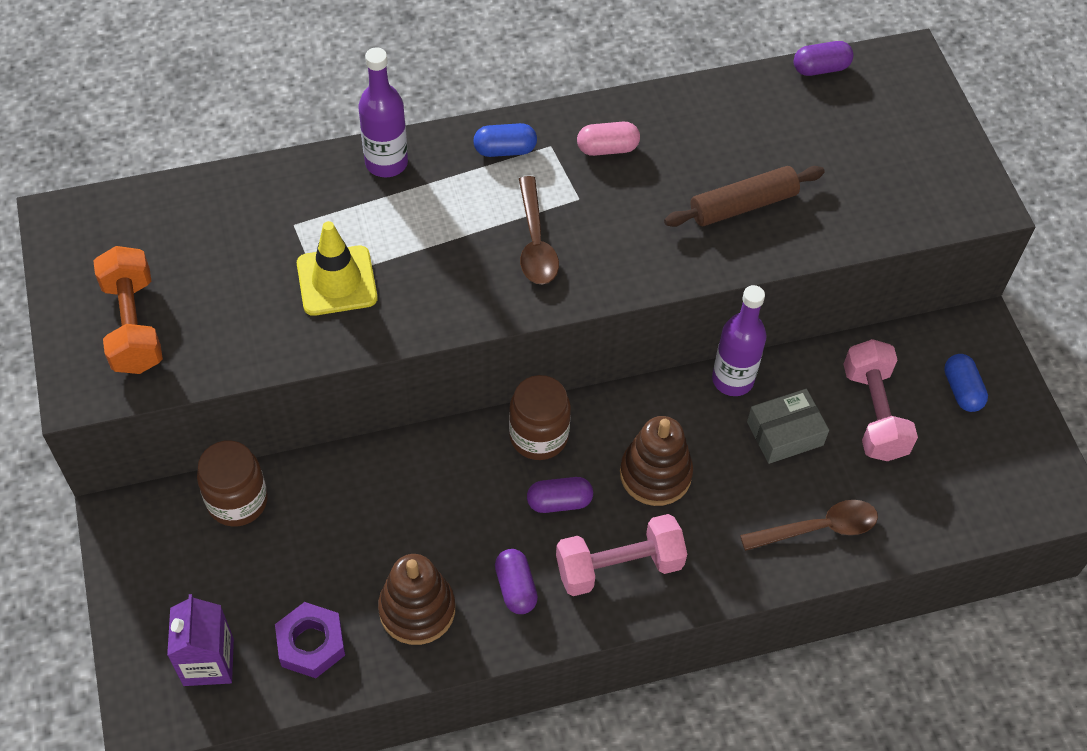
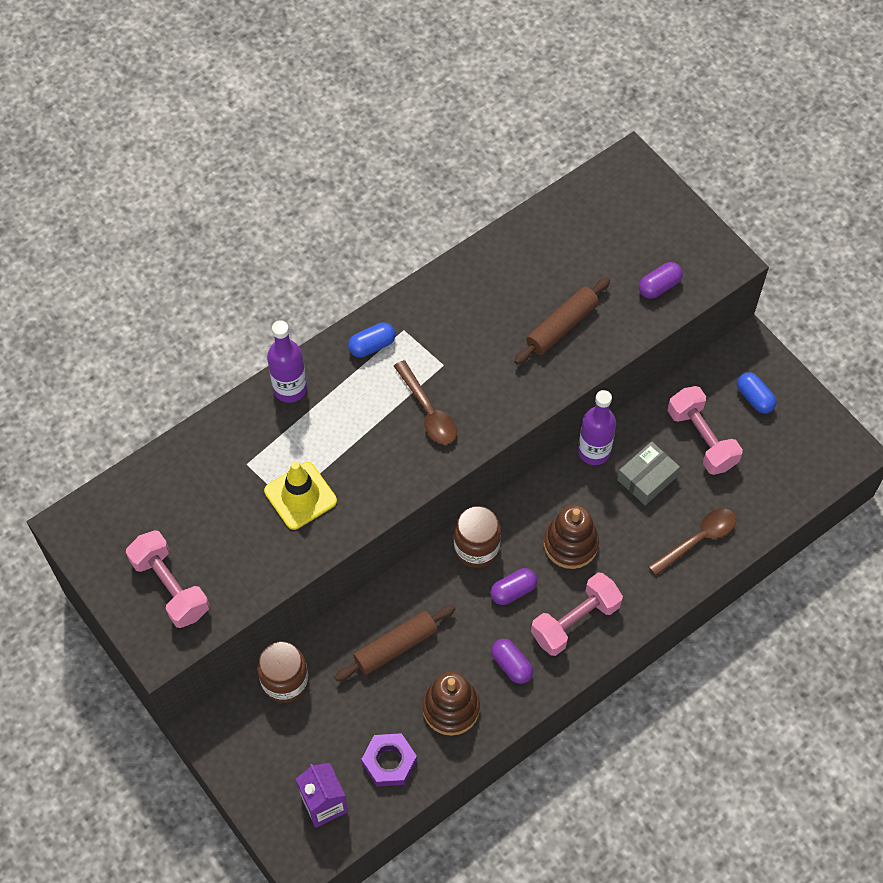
camera: 20 degrees left, 5 degrees up
(133, 325) = (170, 587): orange dumbbell -> pink dumbbell
(386, 512) = (395, 646): none -> brown rolling pin
(607, 148) = (445, 316): pink capsule -> none
(820, 68) = (570, 193): purple capsule -> purple capsule (659, 286)

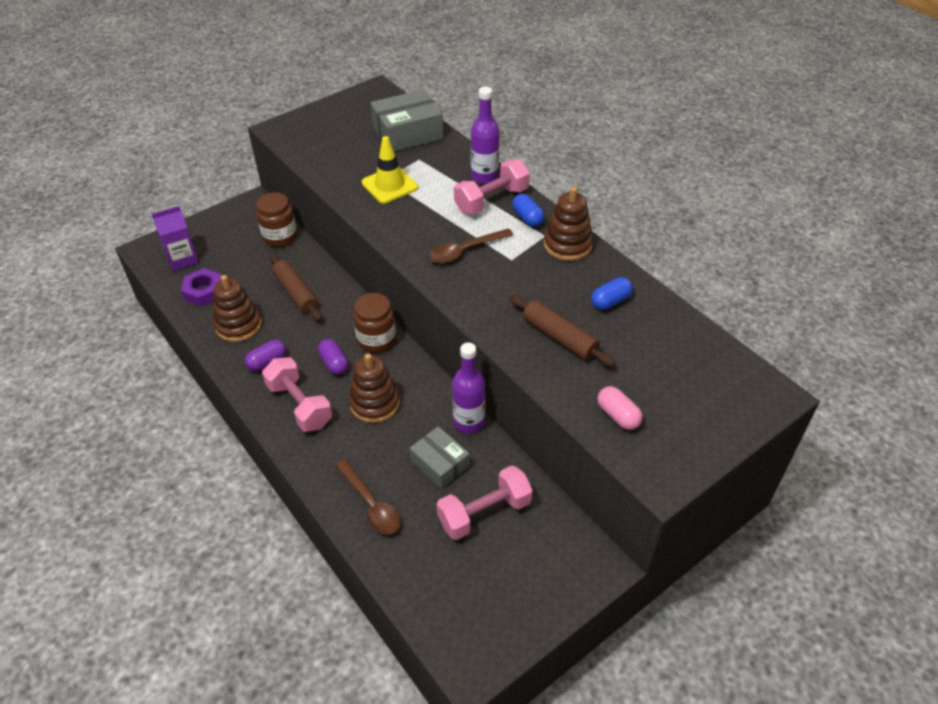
camera: 90 degrees right, 15 degrees down
(170, 587) = (324, 131): pink dumbbell -> pink dumbbell (491, 200)
(186, 479) = (408, 133): none -> grey box
(420, 309) = (567, 245): none -> brown stacking toy
(659, 286) = (618, 415): purple capsule -> pink capsule
(754, 398) = (536, 567): blue capsule -> blue capsule (610, 301)

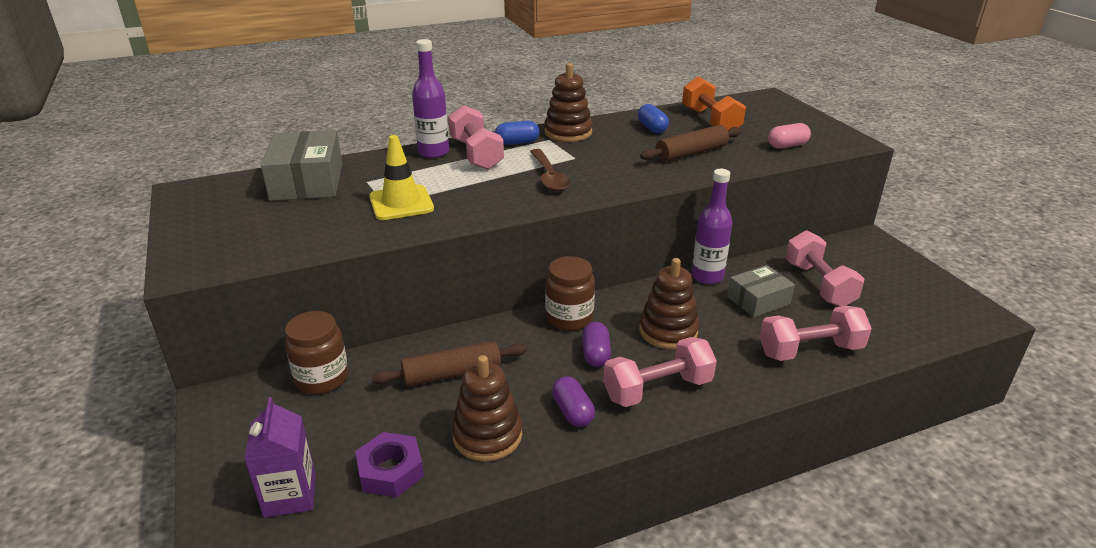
camera: 75 degrees left, 15 degrees down
(334, 363) = (596, 354): purple capsule -> purple capsule turned 75 degrees counterclockwise
(371, 504) = (810, 350): brown spoon -> pink dumbbell
(656, 345) = (710, 121): none -> orange dumbbell

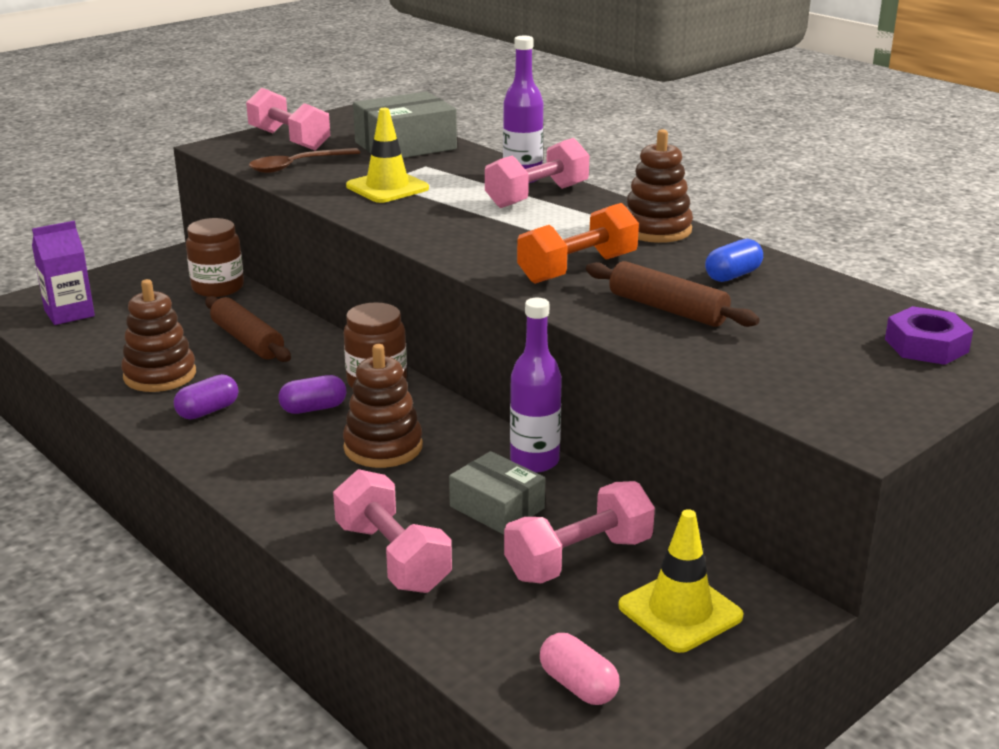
camera: 70 degrees right, 5 degrees down
(390, 471) = (104, 343): purple nut -> purple nut (926, 345)
(517, 143) = (592, 209): blue capsule -> none
(549, 177) = (508, 239): brown spoon -> brown spoon (297, 166)
(657, 389) = (263, 454): pink dumbbell -> pink dumbbell (289, 140)
(710, 121) = (813, 311): orange dumbbell -> orange dumbbell (577, 269)
(787, 146) = (776, 376): pink capsule -> pink capsule (578, 685)
(870, 266) = (680, 611): none -> yellow traffic cone

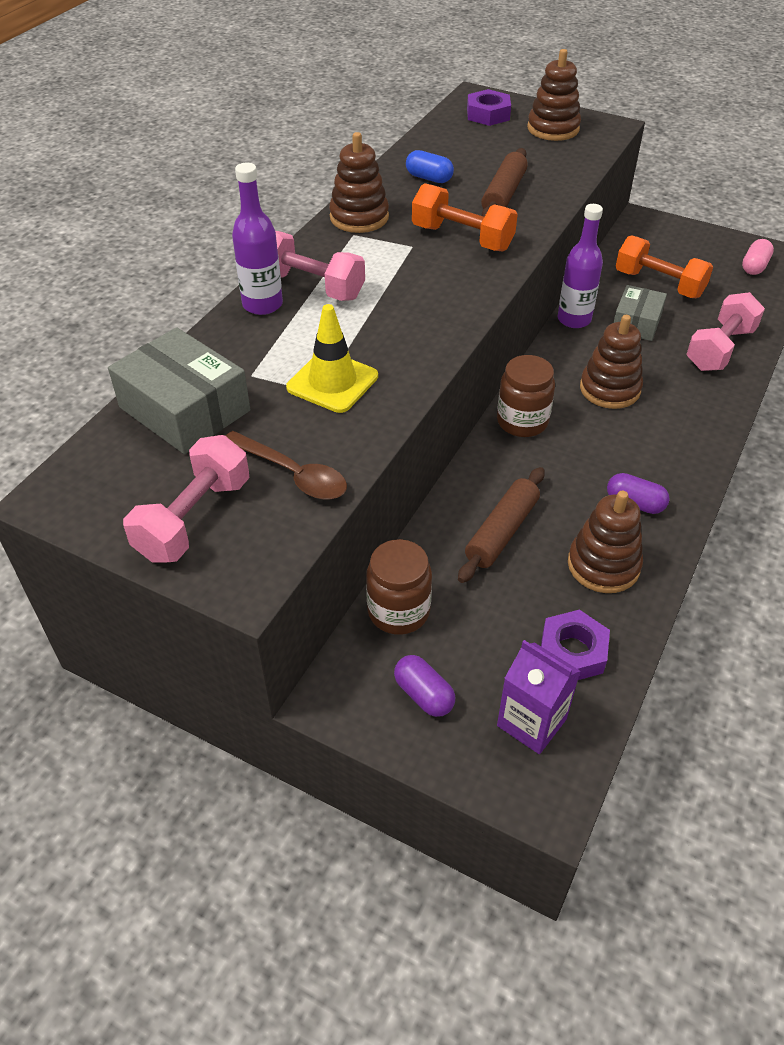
camera: 110 degrees left, 20 degrees up
(100, 341) = (572, 651): none -> purple nut
(313, 408) = (586, 443): purple capsule -> purple capsule (424, 694)
(579, 559) = (659, 284): pink dumbbell -> orange dumbbell
(680, 611) = (672, 247): yellow traffic cone -> none
(862, 384) = (553, 129): none -> brown stacking toy

